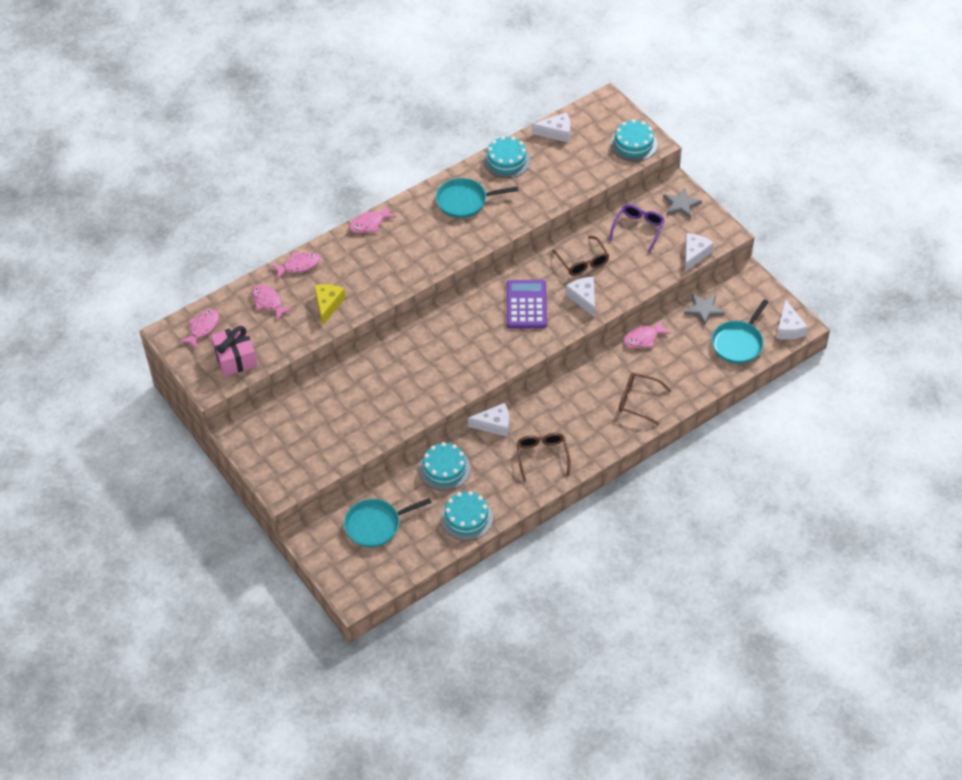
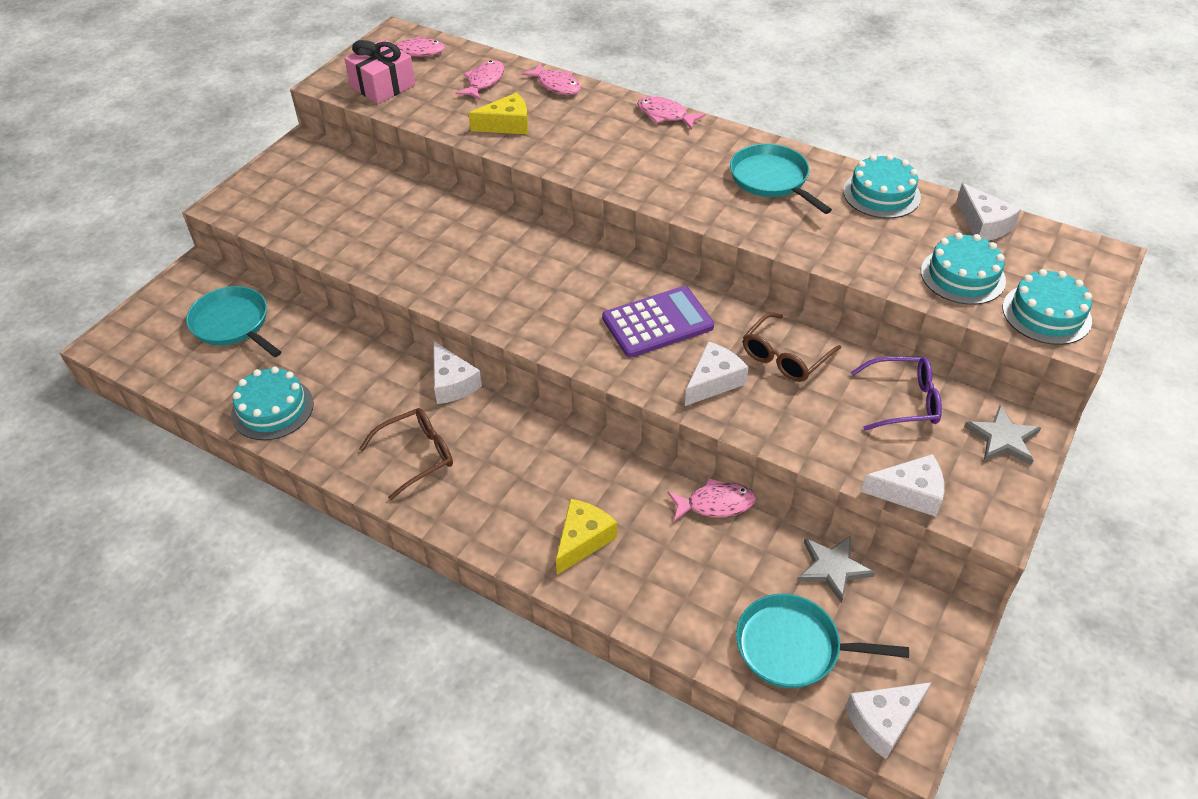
camera: 65 degrees right, 5 degrees down
(444, 469) = (351, 358): turquoise cake -> turquoise cake (962, 276)
(638, 401) = (583, 540): brown glasses -> yellow cheese
(643, 338) = (715, 504): pink fish -> pink fish turned 135 degrees clockwise

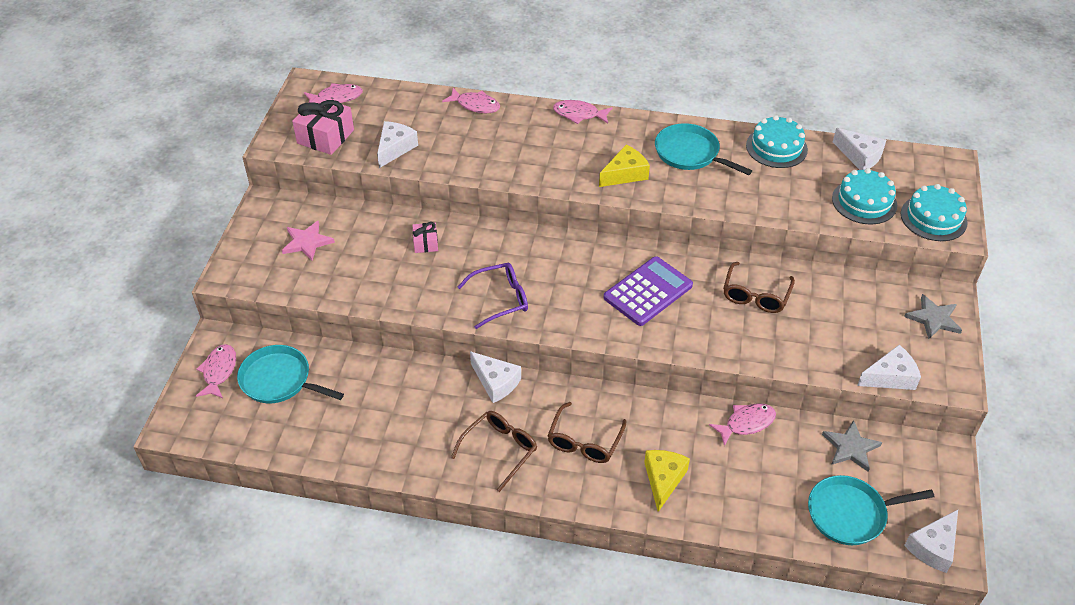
camera: 20 degrees left, 0 degrees up
(272, 409) = (357, 444): turquoise cake -> none
(321, 190) = (307, 242): none -> pink star
(440, 217) = (425, 243): none -> pink gift
(484, 82) = (412, 114): pink fish -> pink fish (219, 371)
(507, 125) = (454, 150): yellow cheese -> yellow cheese (625, 174)
(515, 472) = (584, 441): none -> brown glasses
(713, 381) = (713, 328): white cheese -> white cheese (395, 148)
(903, 401) = (855, 308): purple glasses -> purple glasses (500, 299)

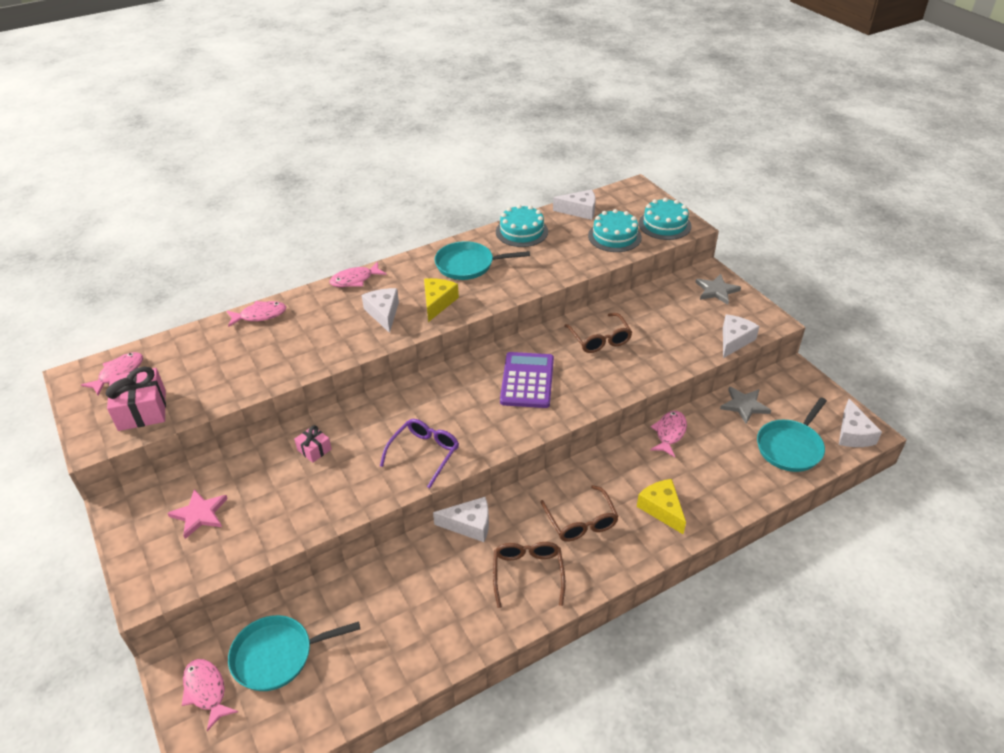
camera: 40 degrees left, 5 degrees down
(395, 148) = (222, 384): white cheese -> white cheese (383, 313)

